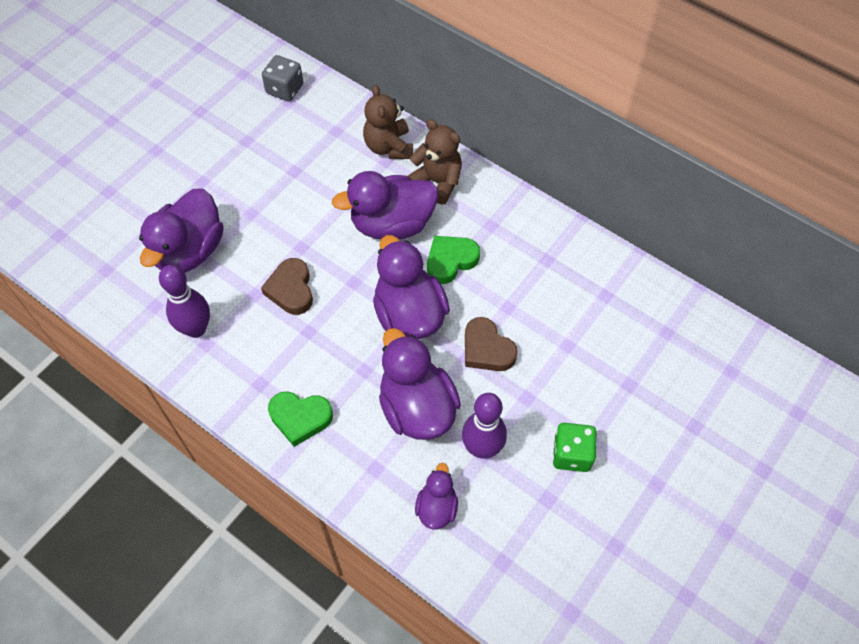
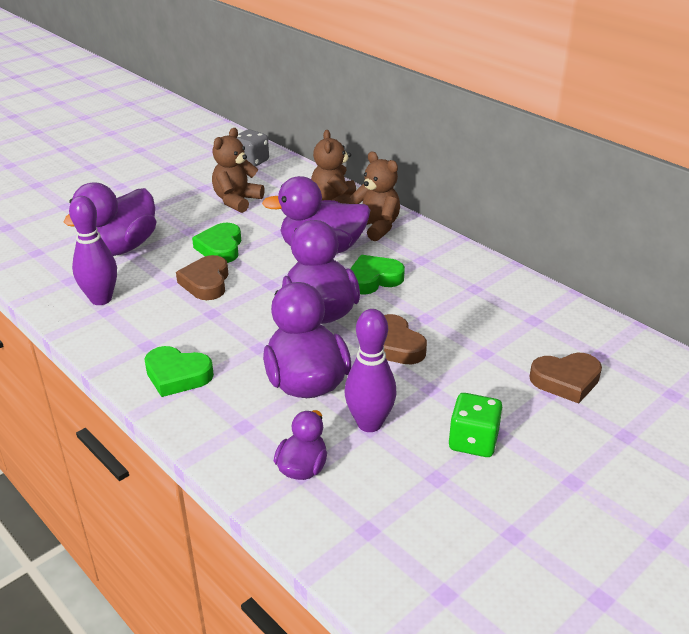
camera: 10 degrees right, 25 degrees down
(287, 158) = (237, 201): none -> brown teddy bear
(291, 236) = (220, 248): none -> green heart
(641, 369) = (566, 381): none -> brown heart

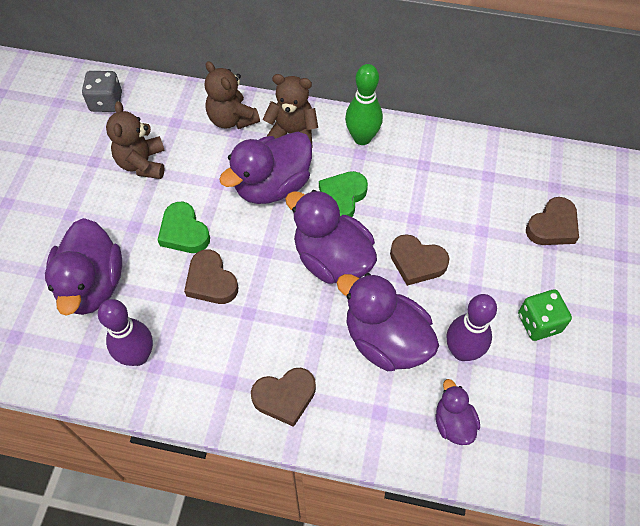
camera: 35 degrees left, 25 degrees up
(177, 375) = (285, 397): green heart -> brown heart
(434, 251) = (362, 138): none -> green bowling pin

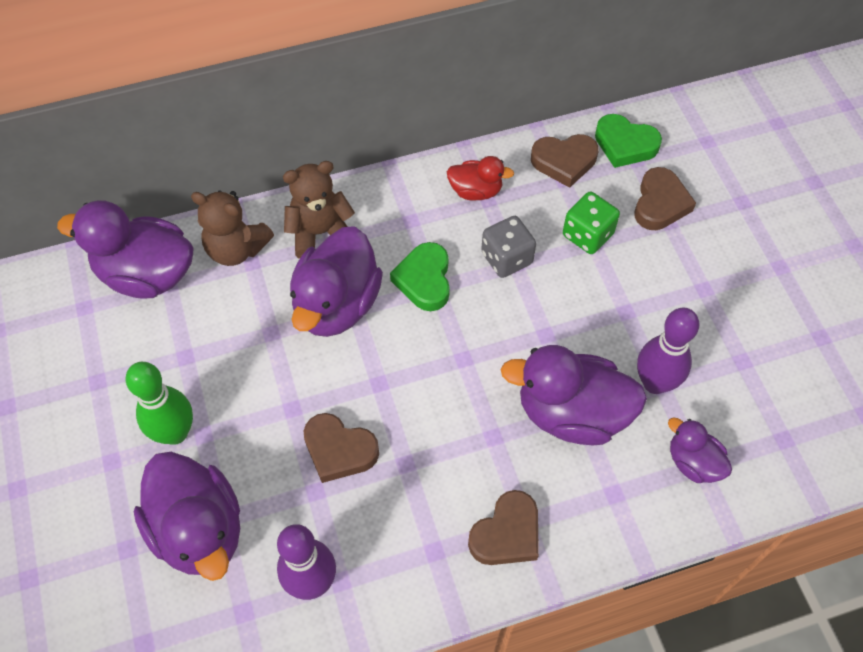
camera: 30 degrees left, 0 degrees up
(106, 102) = (63, 301): grey dice -> grey dice (506, 258)
(142, 163) = (162, 354): brown teddy bear -> none
(184, 232) = (269, 410): green heart -> green heart (625, 144)
(332, 259) = (458, 354): purple duck -> purple duck (146, 274)
(362, 138) = (402, 201): green bowling pin -> green bowling pin (175, 432)
(417, 262) = (549, 311): brown heart -> brown heart (564, 162)
(419, 154) = (476, 191): none -> red duck
(539, 323) = (709, 312): green dice -> green dice (587, 235)

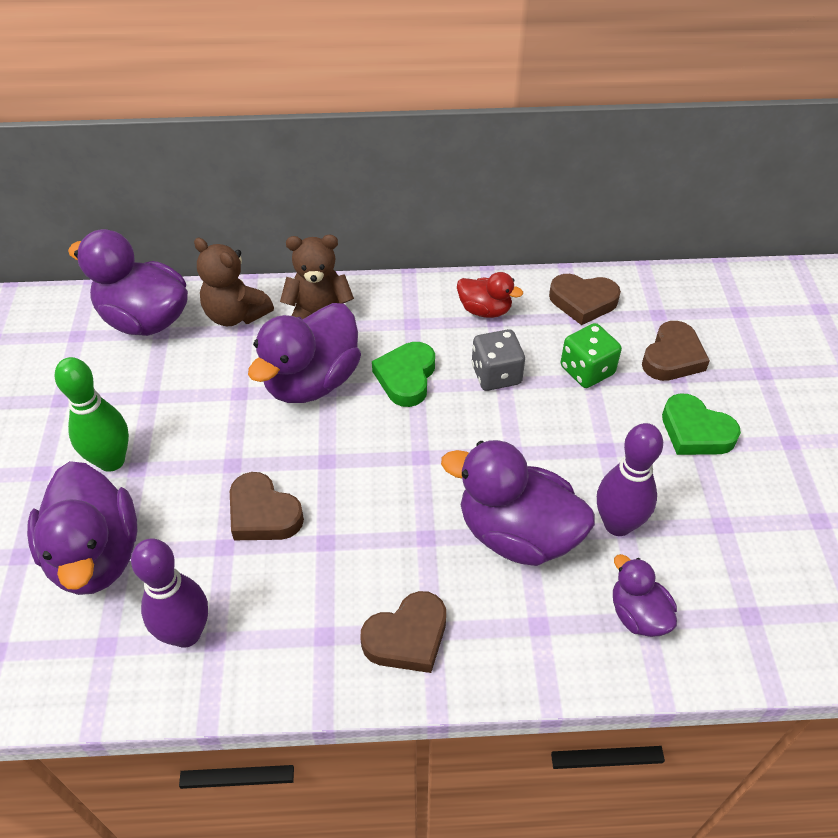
camera: 15 degrees right, 10 degrees down
(625, 144) = (650, 298): green heart -> green heart (695, 431)

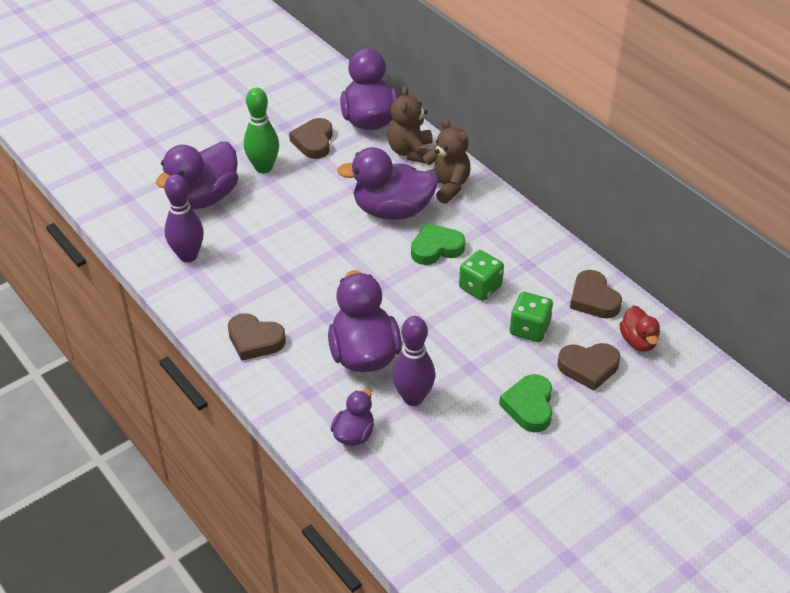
camera: 55 degrees right, 5 degrees down
(263, 514) = (282, 242): brown heart -> brown heart (314, 142)
(485, 310) = (532, 255): red duck -> red duck (638, 341)
(496, 375) = (480, 287): grey dice -> green dice

